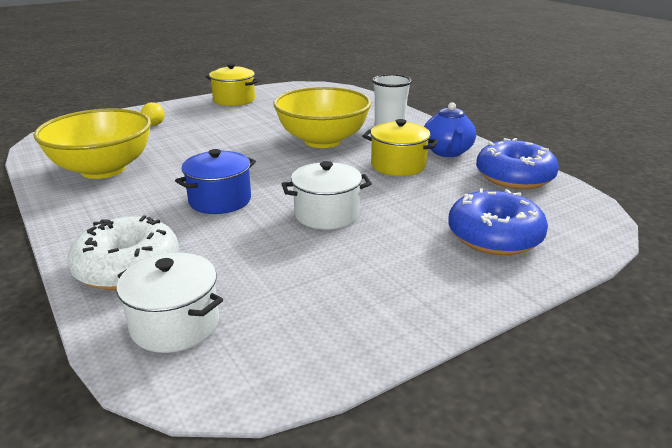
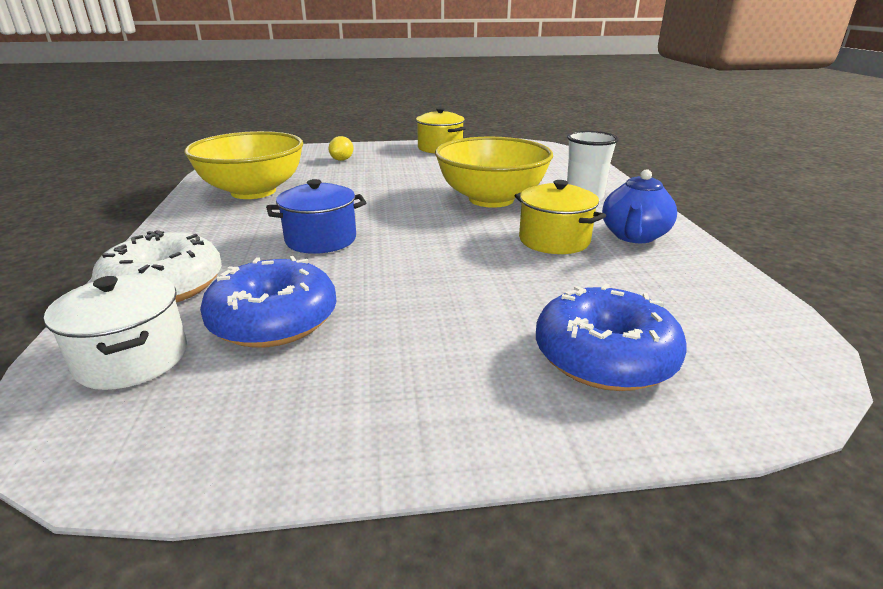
camera: 25 degrees right, 0 degrees up
(326, 214) = (413, 278): white pot -> none
(514, 177) = (705, 284): blue donut -> blue donut (274, 320)

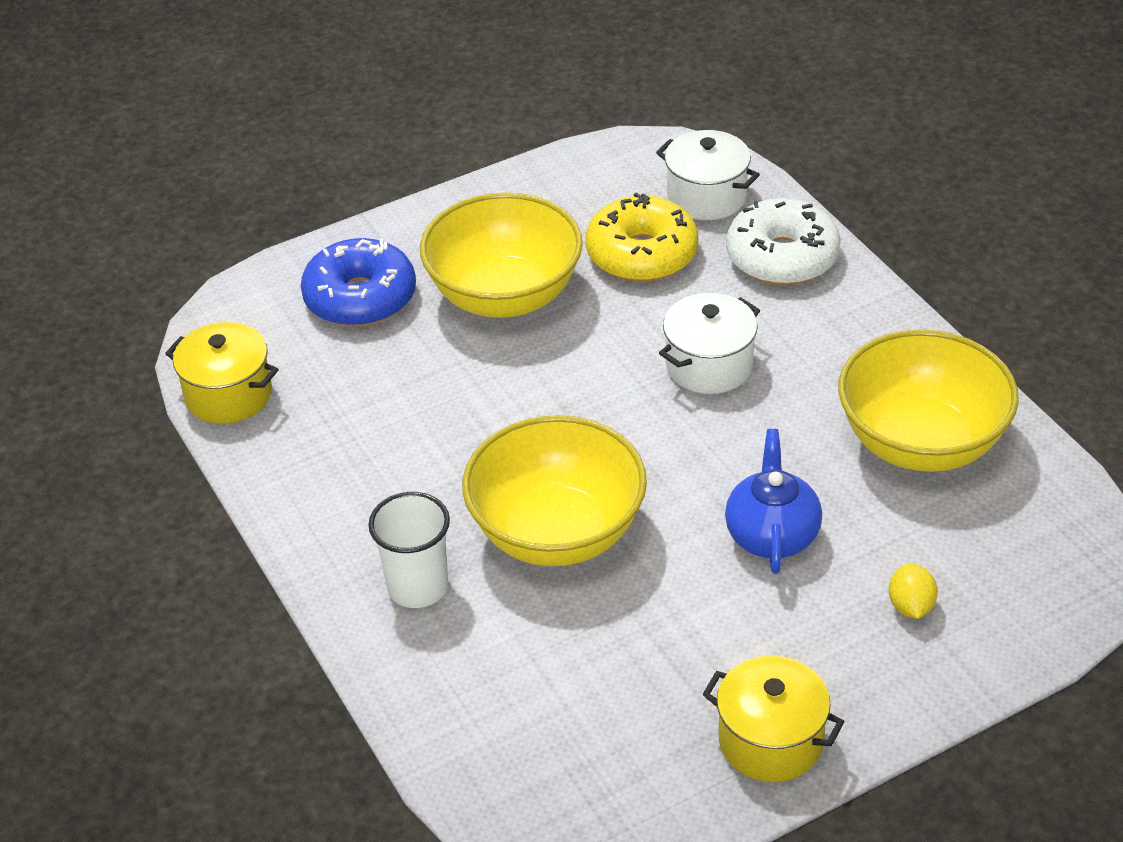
camera: 160 degrees right, 15 degrees up
(274, 320) = (642, 254): blue donut -> yellow donut
(321, 240) = (709, 365): blue pot -> white pot
(441, 319) = (504, 296): none -> yellow bowl
(554, 240) = (436, 449): yellow pot -> yellow pot (228, 395)
(634, 236) = (338, 489): blue teapot -> blue teapot (772, 535)

